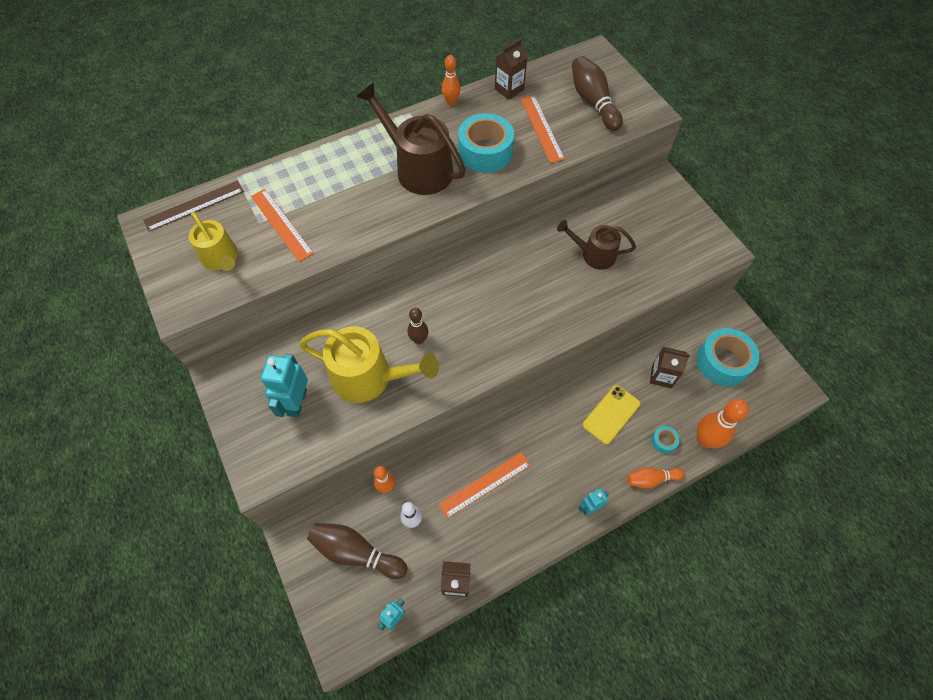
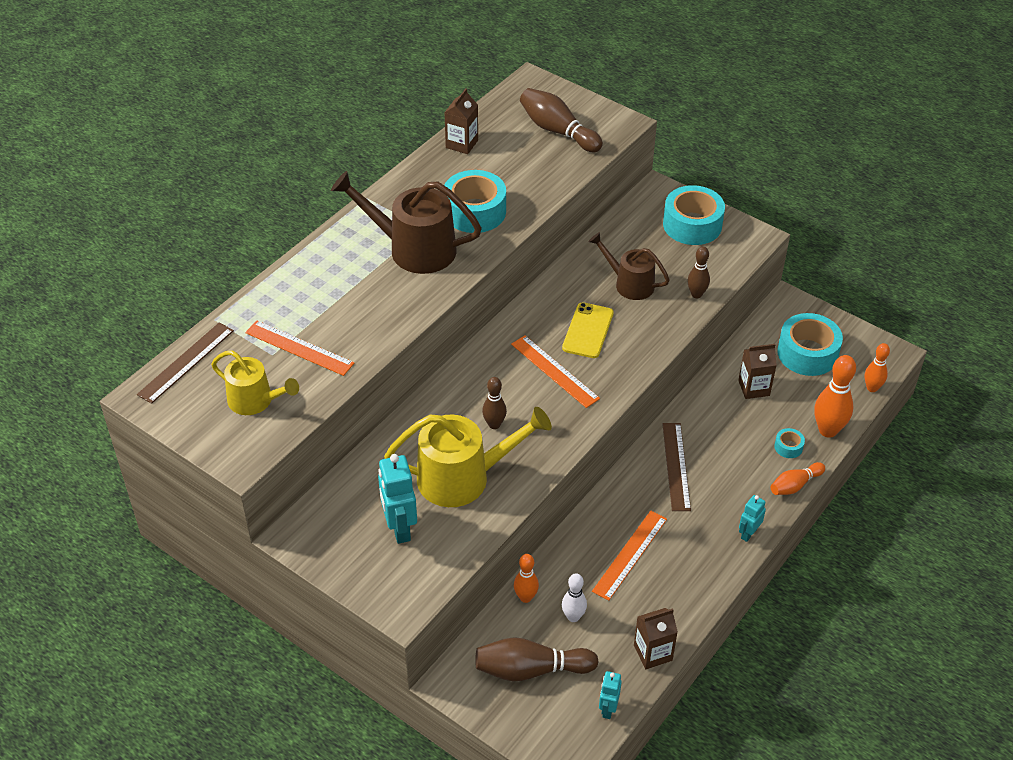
camera: 25 degrees left, 15 degrees down
(451, 102) = (407, 174): orange bowling pin -> orange bowling pin (872, 388)
(541, 128) = (519, 171): orange ruler -> orange ruler (554, 371)
(562, 421) = (676, 466): none -> brown ruler
(594, 255) = (629, 284): brown watering can -> brown watering can turned 45 degrees clockwise
(611, 414) = (722, 442): yellow phone -> yellow phone (587, 330)
(645, 284) = (696, 294): none -> brown bowling pin
(674, 219) = (692, 225): none -> turquoise tape

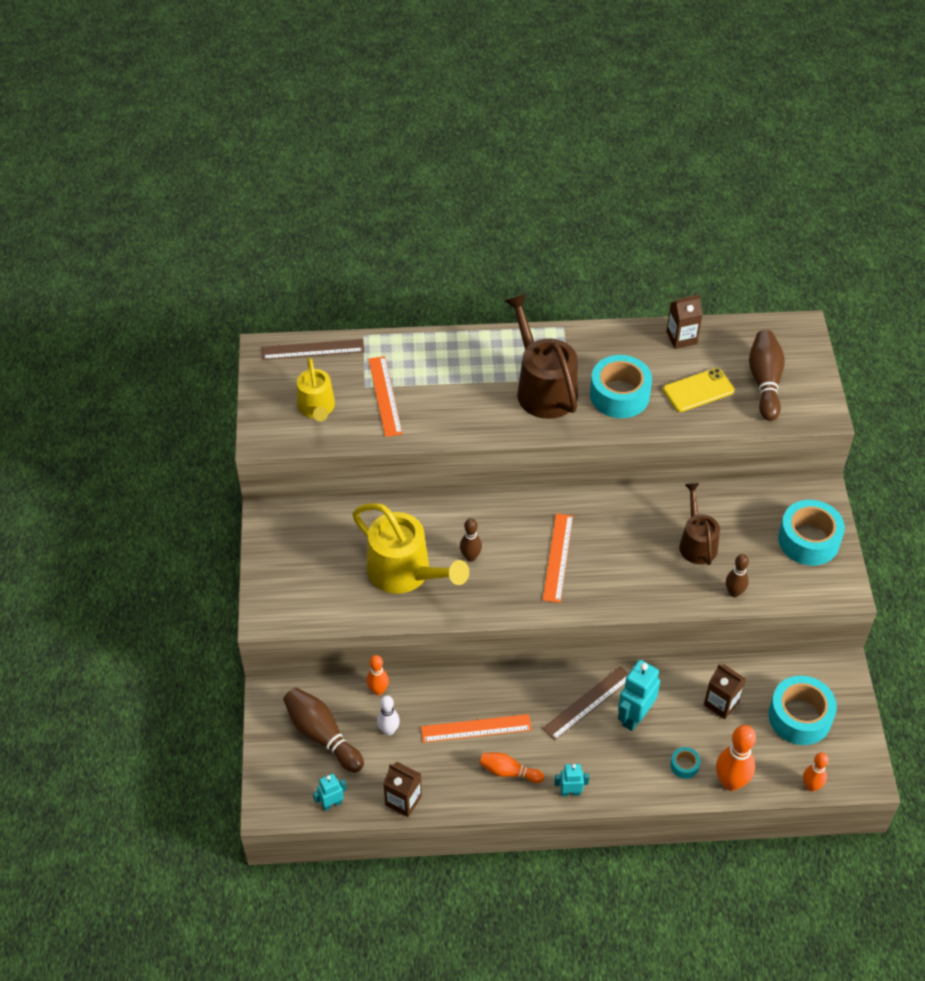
camera: 50 degrees right, 5 degrees up
(399, 528) = (328, 569): turquoise robot -> turquoise robot (634, 716)
(587, 330) = (619, 550): yellow phone -> yellow phone (698, 390)
(795, 485) = (649, 794): orange bowling pin -> orange bowling pin (508, 772)

